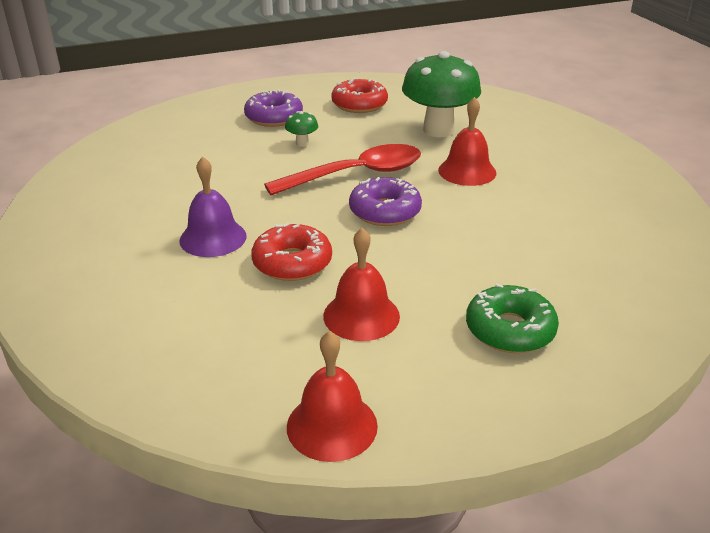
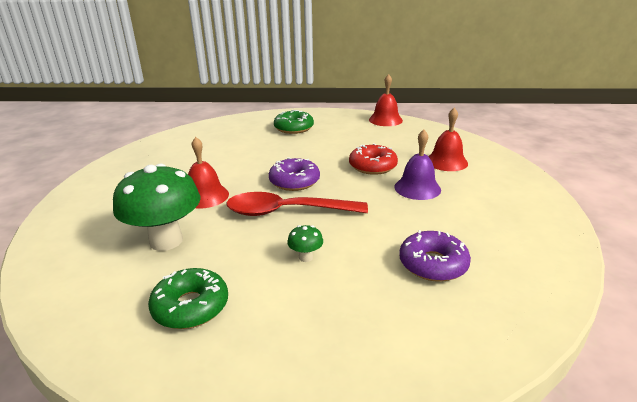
camera: 155 degrees left, 5 degrees down
(274, 117) = (310, 311): purple donut -> purple donut (433, 264)
(359, 104) = (191, 306): red donut -> green donut
(361, 315) = (352, 142): red bell -> red bell (446, 162)

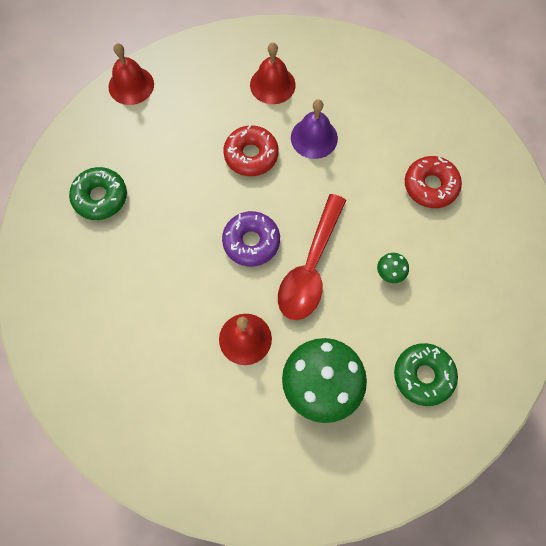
camera: 70 degrees left, 40 degrees up
(433, 264) = (430, 186): purple donut -> red donut

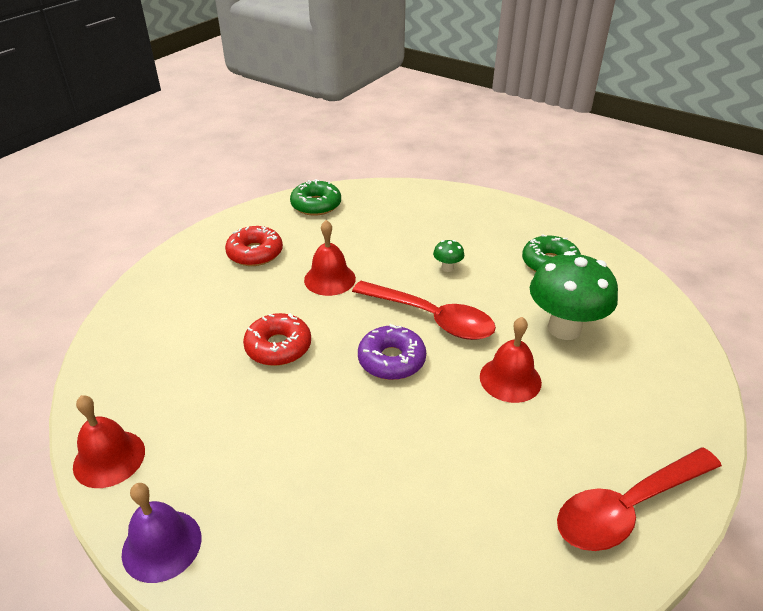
camera: 80 degrees left, 30 degrees down
(100, 197) = (282, 513): green donut -> green donut (316, 205)
(127, 427) = (628, 507): none -> red spoon
(272, 84) = (192, 318): red bell -> red bell (329, 279)
(314, 138) = (277, 296): purple bell -> purple bell (162, 545)
(430, 186) = (362, 231): red donut -> red donut (255, 253)

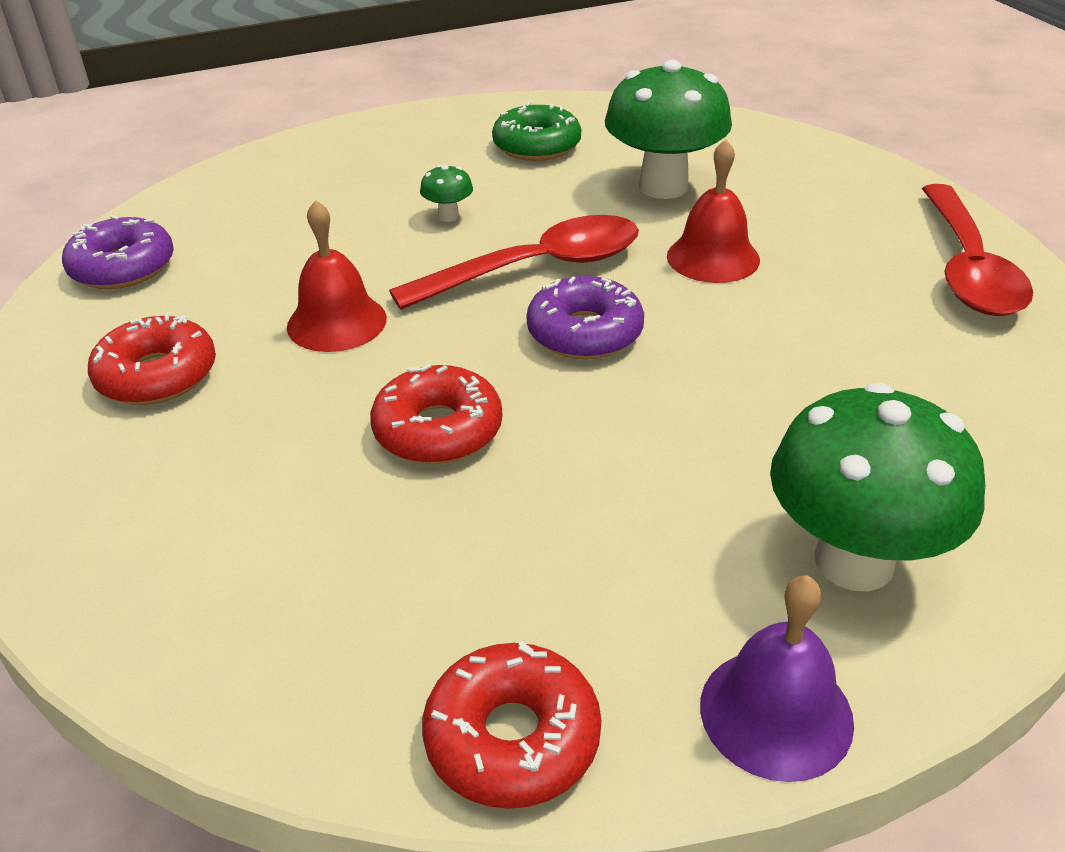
camera: 55 degrees left, 0 degrees up
(109, 458) = (512, 738): red bell -> red donut
(283, 541) = (854, 561): none -> green mushroom
(316, 205) = (123, 267): green donut -> purple donut

